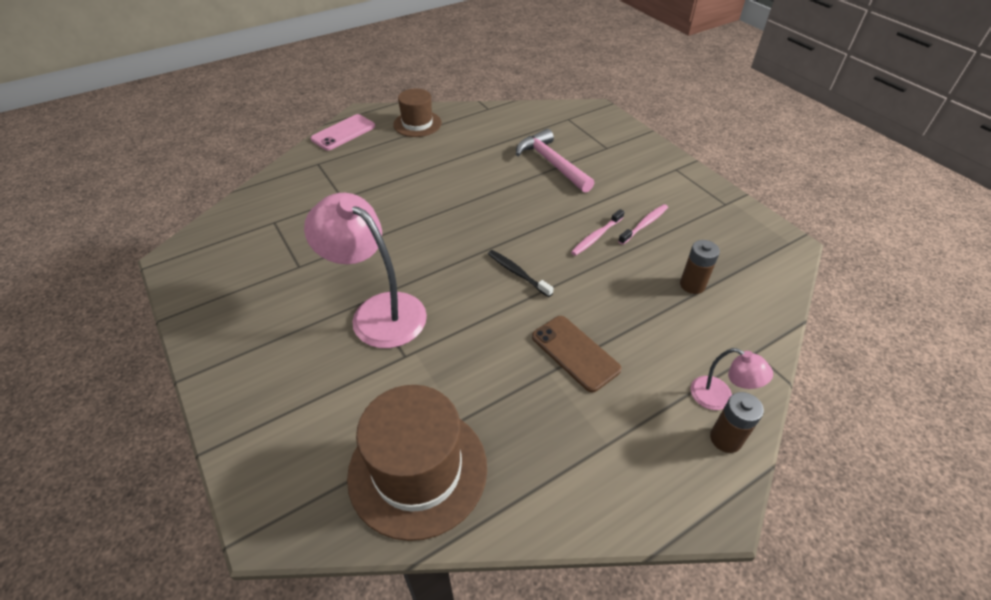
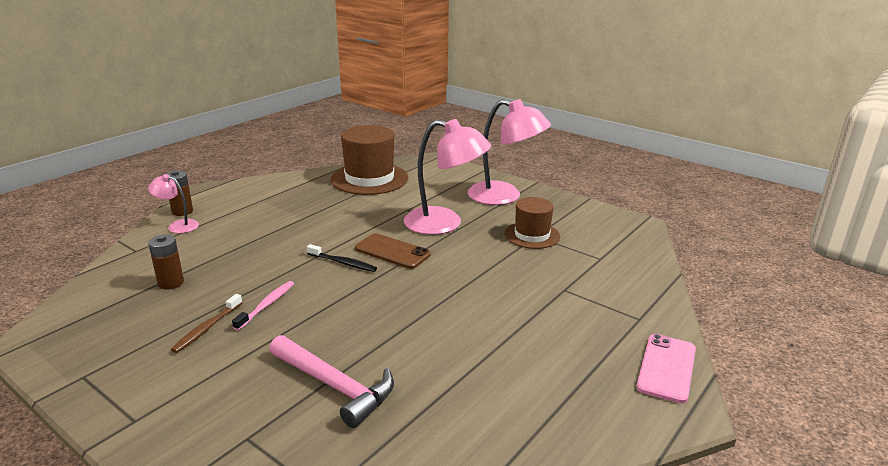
camera: 160 degrees right, 20 degrees down
(258, 352) = (505, 196): none -> pink lamp
(417, 124) = (581, 411): brown hat -> brown hat (532, 235)
(575, 353) = (284, 228): brown phone -> brown phone (392, 251)
(644, 224) = (207, 328): pink toothbrush -> brown toothbrush

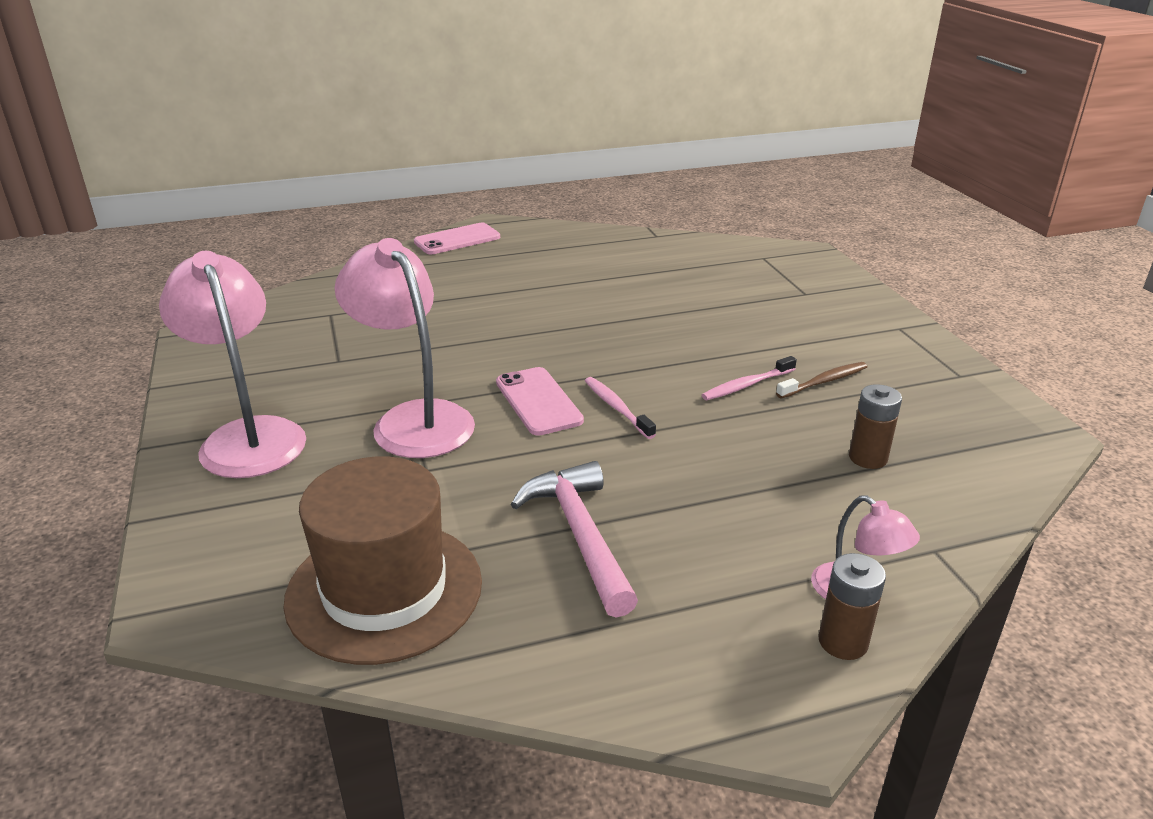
camera: 145 degrees left, 5 degrees up
(334, 386) = (718, 301): pink hammer -> pink hammer (580, 535)
(343, 263) = (616, 408): black toothbrush -> pink toothbrush
(392, 251) = (538, 401): brown phone -> pink phone
(532, 235) = (341, 362): brown hat -> none

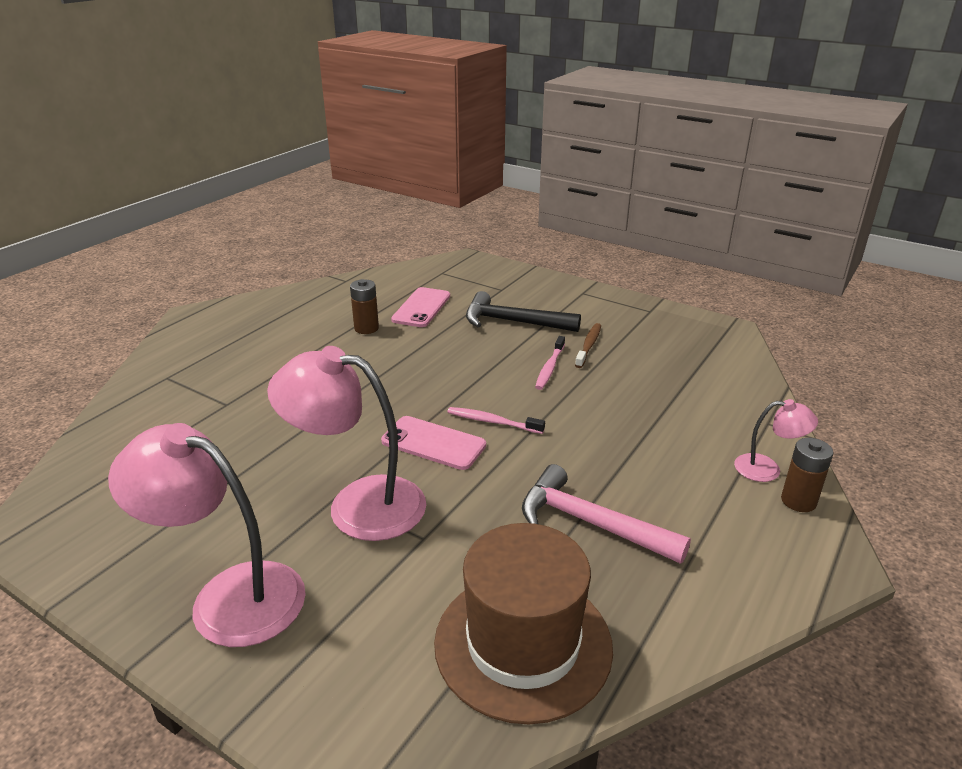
camera: 40 degrees left, 0 degrees up
(457, 240) = (180, 339): pink phone -> pink phone (421, 308)
(772, 328) = (513, 322): none -> black hammer
(868, 458) = (672, 384): brown battery -> brown battery (366, 328)

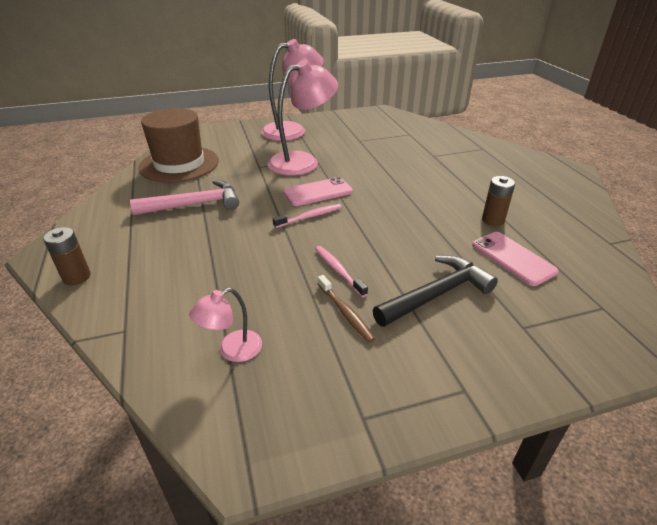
camera: 130 degrees right, 5 degrees up
(767, 469) = (108, 287): pink lamp -> pink lamp (232, 350)

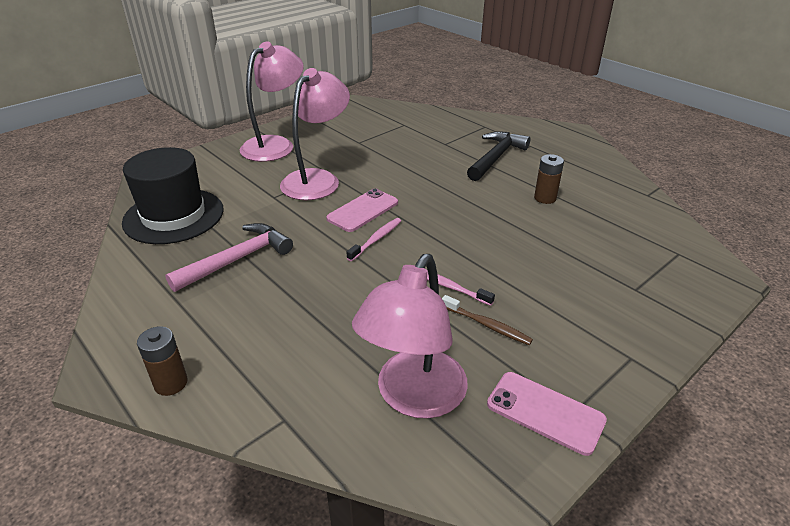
camera: 25 degrees left, 0 degrees up
(179, 164) = (174, 216): brown hat -> black hat
(232, 350) = (413, 397): pink lamp -> pink lamp, size x2.02
(436, 294) = (550, 282): black hammer -> black hammer (496, 157)
(513, 258) = (586, 230): pink phone -> pink phone (545, 412)

